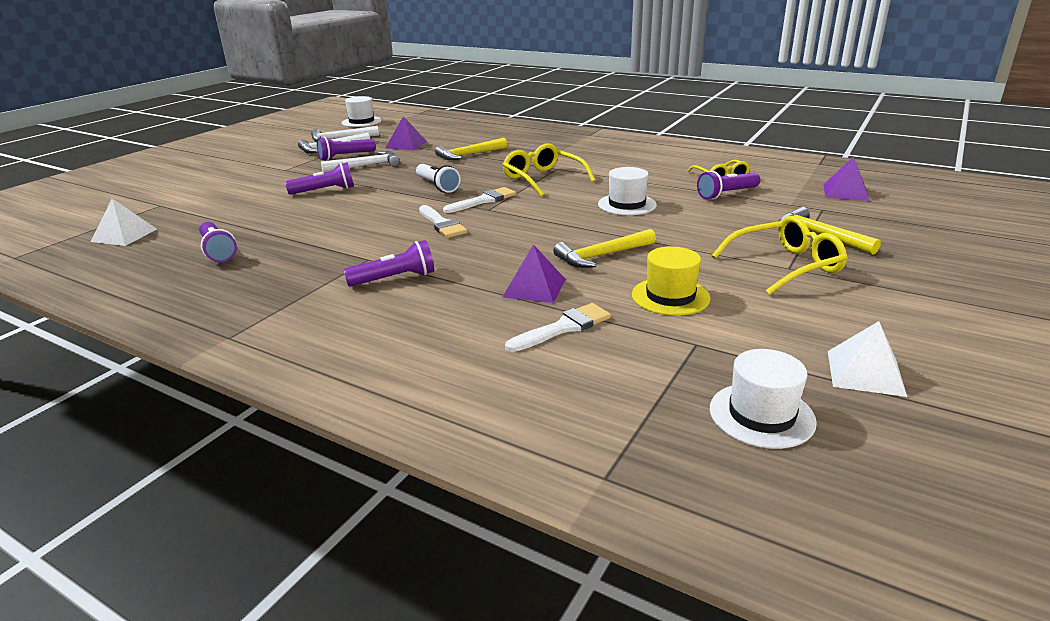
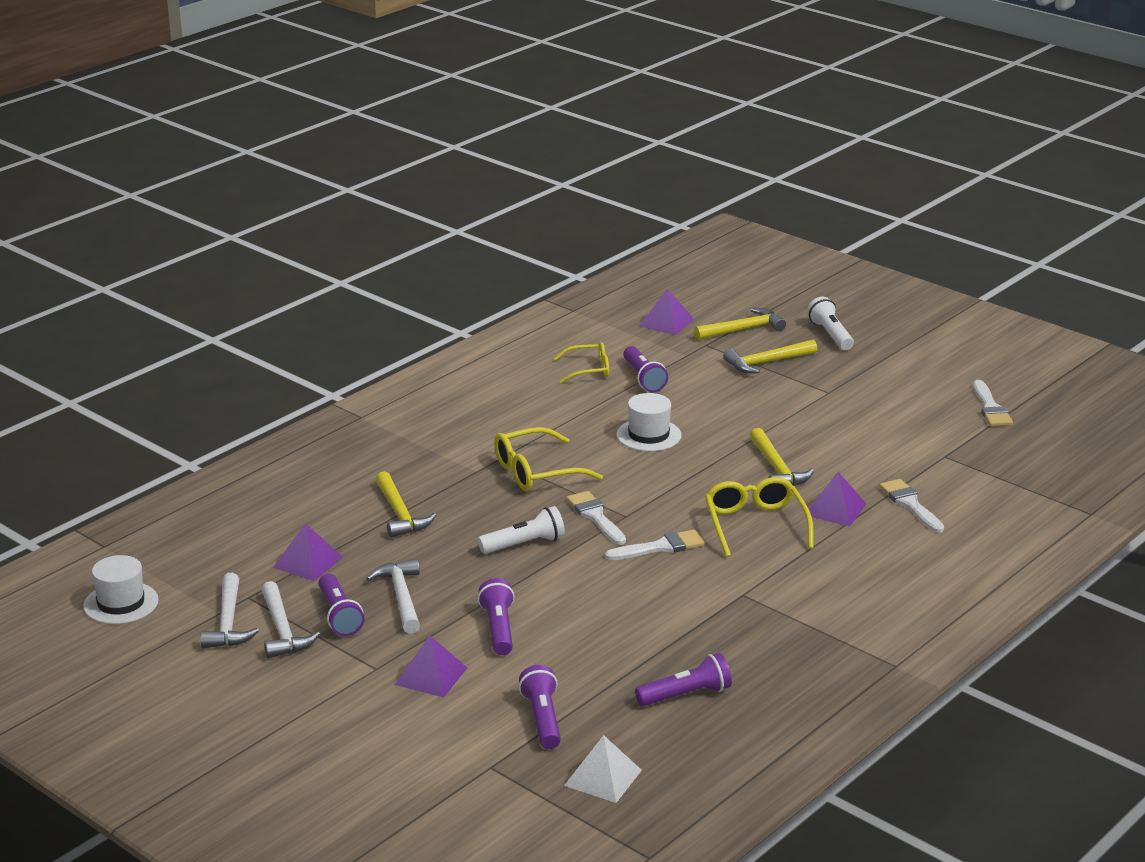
camera: 80 degrees left, 0 degrees up
(272, 181) = (431, 676): none -> purple pyramid
(394, 278) = (795, 579): purple flashlight -> purple flashlight (542, 719)
(670, 296) = (867, 451): yellow hat -> none
(761, 415) = (1033, 453): white hat -> none
(784, 266) = (824, 393): yellow glasses -> yellow glasses (755, 525)
(865, 373) = (990, 408): white pyramid -> white brush
(877, 220) = (742, 329): none -> yellow hammer
(930, 260) = (830, 335): none -> white flashlight

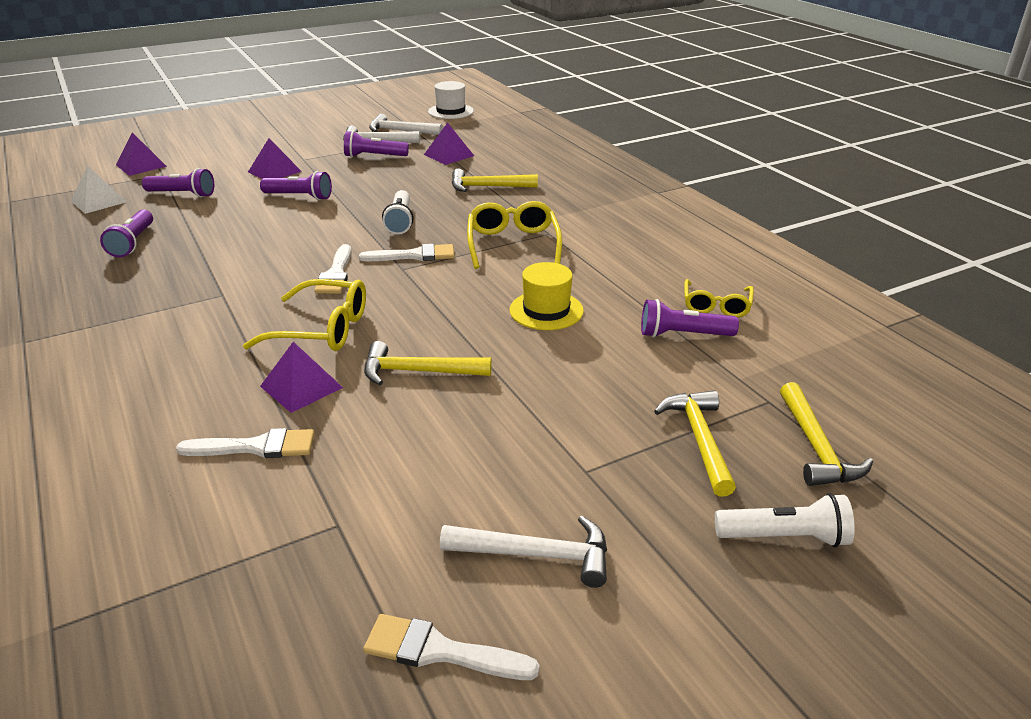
camera: 110 degrees right, 5 degrees up
(401, 597) = (374, 174): white hammer -> white hammer (536, 554)
(648, 435) = (546, 310): white hat -> yellow hat
(666, 322) = (846, 385): purple pyramid -> purple pyramid (141, 165)

